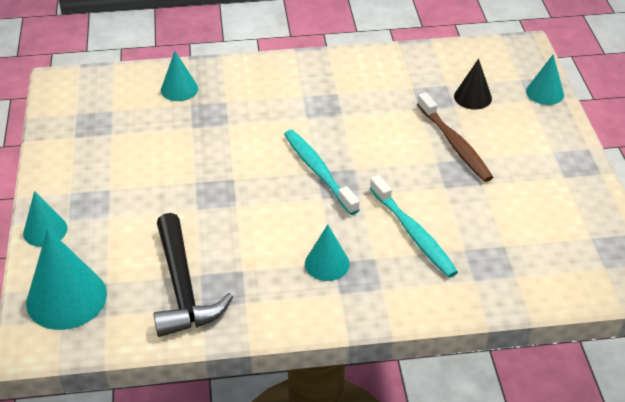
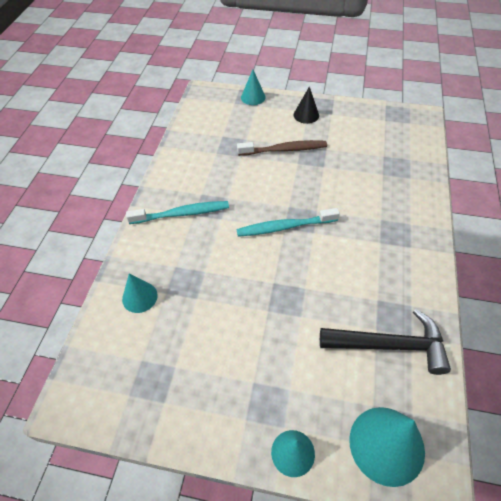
camera: 70 degrees left, 10 degrees up
(327, 263) = (381, 246): turquoise cone -> none
(413, 233) = (363, 193): turquoise toothbrush -> turquoise toothbrush (182, 214)
(472, 97) = (241, 128): black cone -> black cone (306, 115)

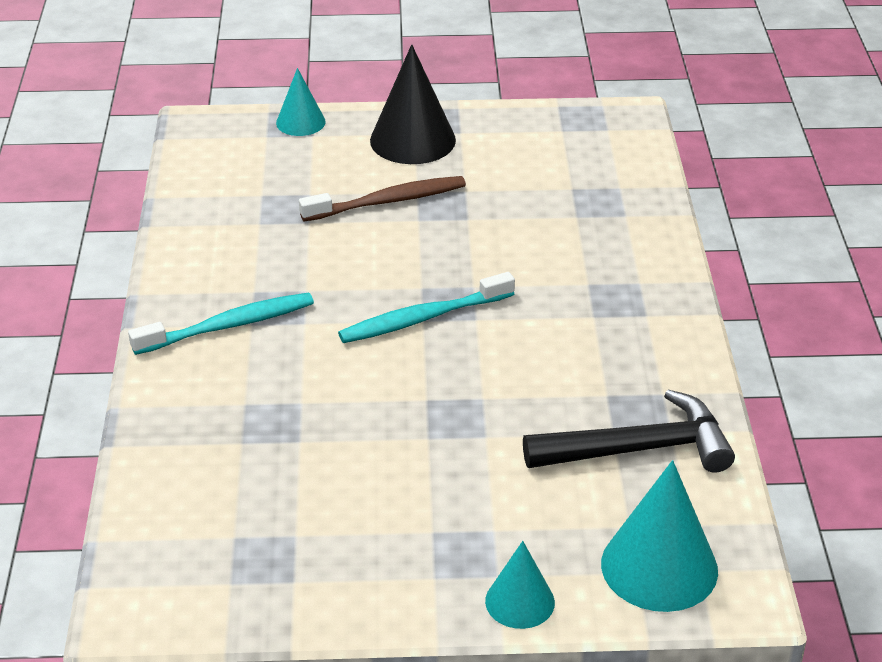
camera: 15 degrees left, 15 degrees down
(139, 297) = (197, 455): turquoise cone -> none
(306, 115) = (412, 140): black cone -> black cone, size x1.71

